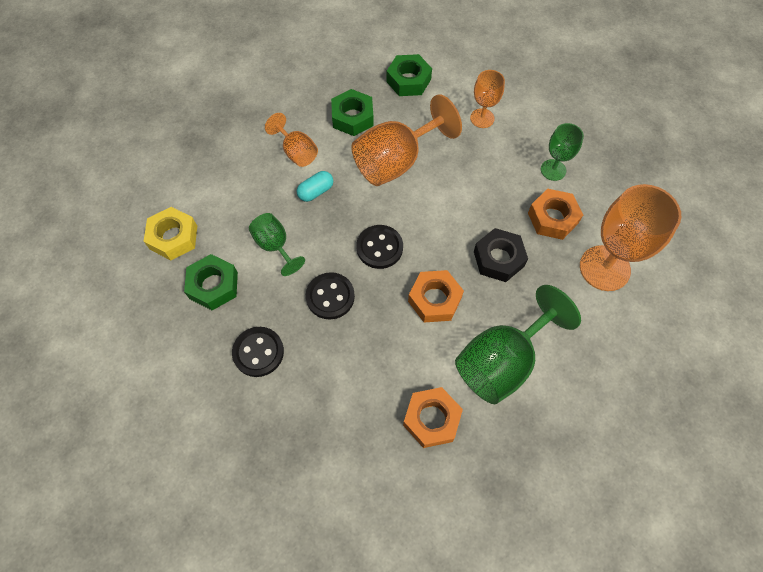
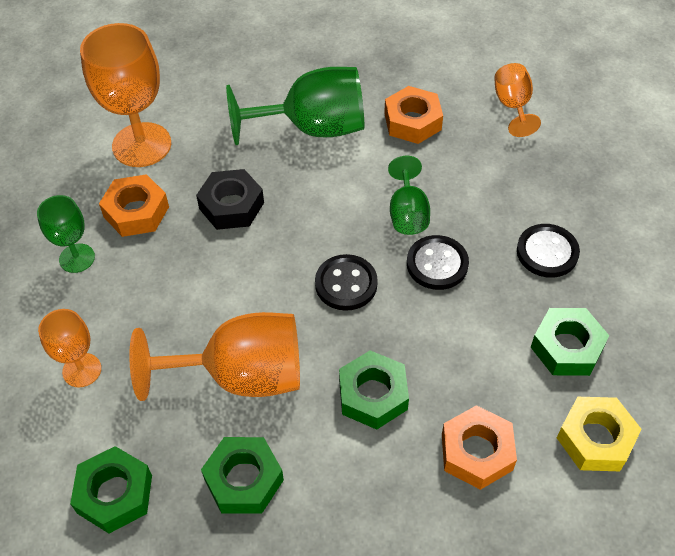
camera: 145 degrees left, 10 degrees down
(275, 246) = (467, 353): green goblet -> green goblet (407, 213)
(296, 152) = (360, 470): orange goblet -> orange goblet (513, 106)
(316, 191) = (373, 395): turquoise capsule -> green nut
(434, 299) = (330, 205): orange nut -> orange nut (476, 452)

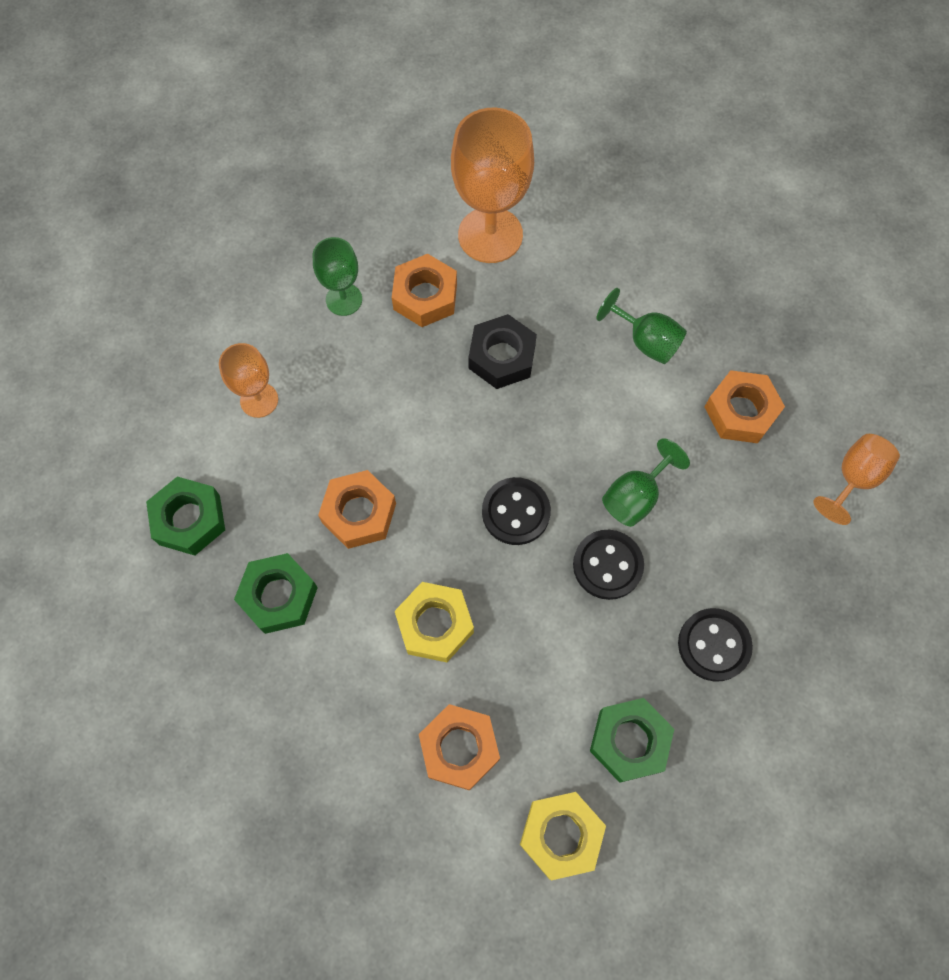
camera: 45 degrees right, 15 degrees up
(241, 376) = (359, 513): orange goblet -> orange nut
(313, 128) = (645, 341): green goblet -> green goblet, size x0.55
(373, 395) = (435, 624): green nut -> yellow nut

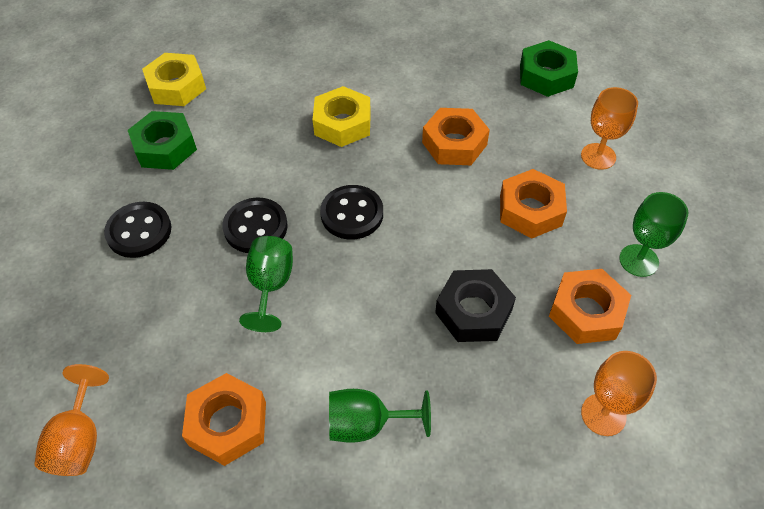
camera: 140 degrees right, 15 degrees down
(279, 596) = (449, 78): green nut -> none
(459, 748) = (270, 84): orange nut -> orange nut (530, 210)
(490, 235) = (603, 414): orange goblet -> orange goblet, size x0.55

